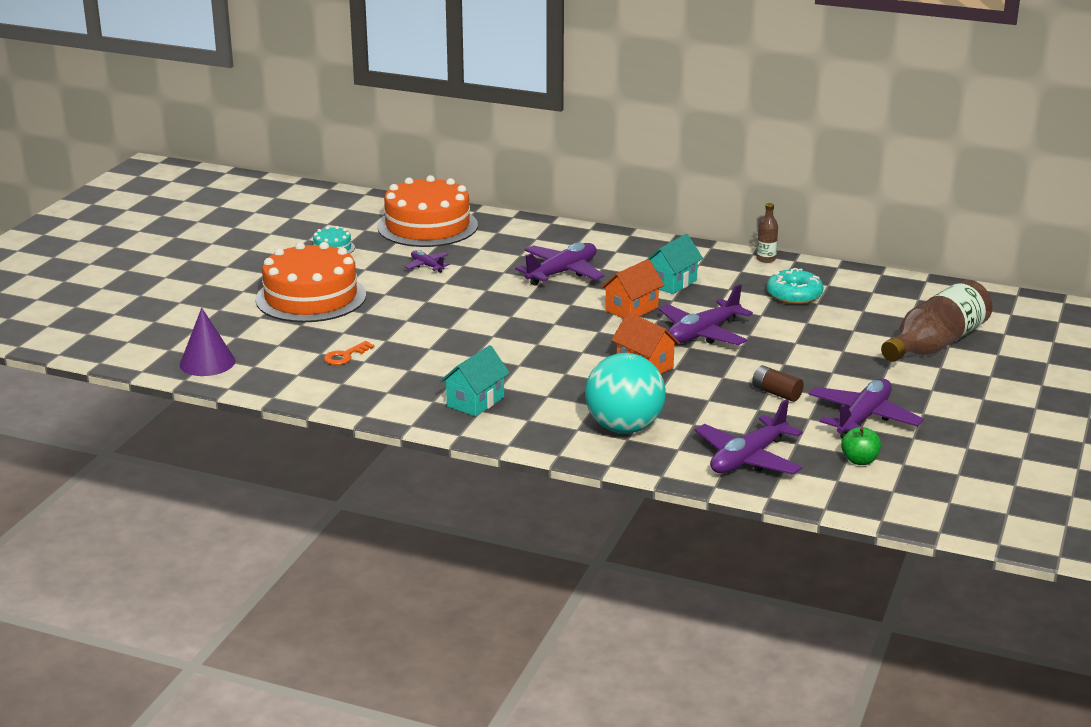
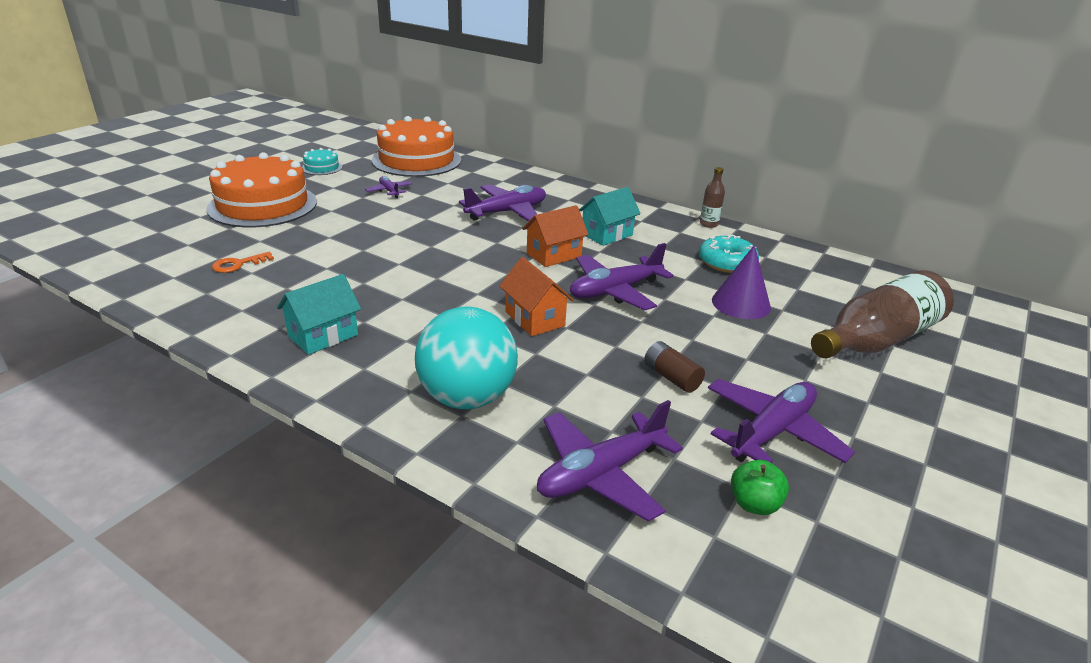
camera: 10 degrees right, 5 degrees up
(207, 363) = (103, 253): purple cone -> purple cone (741, 303)

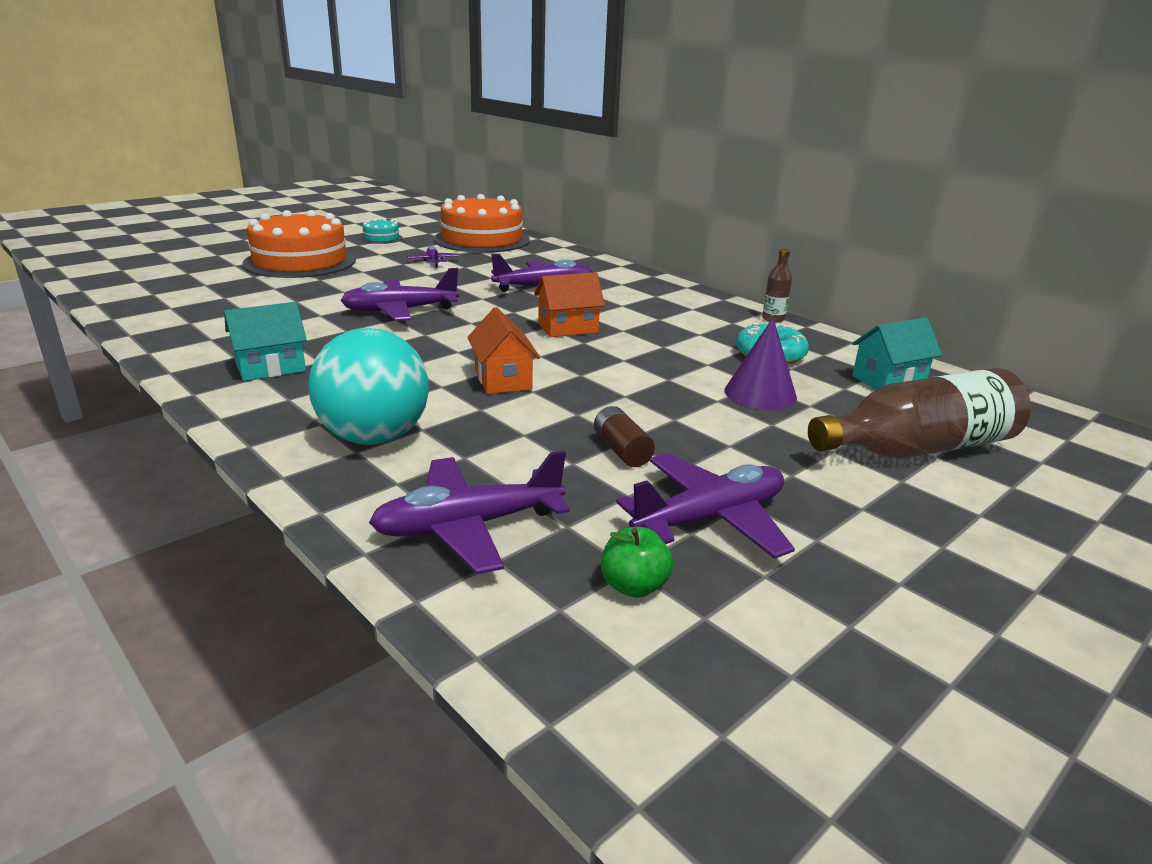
camera: 15 degrees right, 5 degrees down
(238, 264) = (238, 304): orange key -> none
(607, 234) = (642, 317): turquoise house -> turquoise house (888, 380)
(615, 291) = (614, 366): purple plane -> purple plane (400, 311)

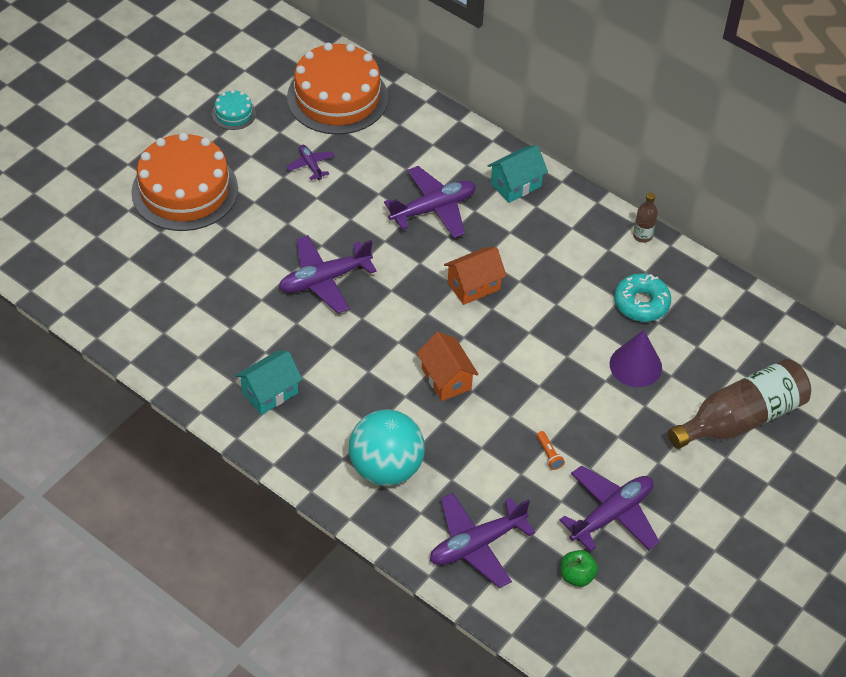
camera: 10 degrees left, 25 degrees up
(621, 450) = (549, 454): brown battery -> orange flashlight
(888, 380) = (730, 328): turquoise house -> turquoise house (516, 185)

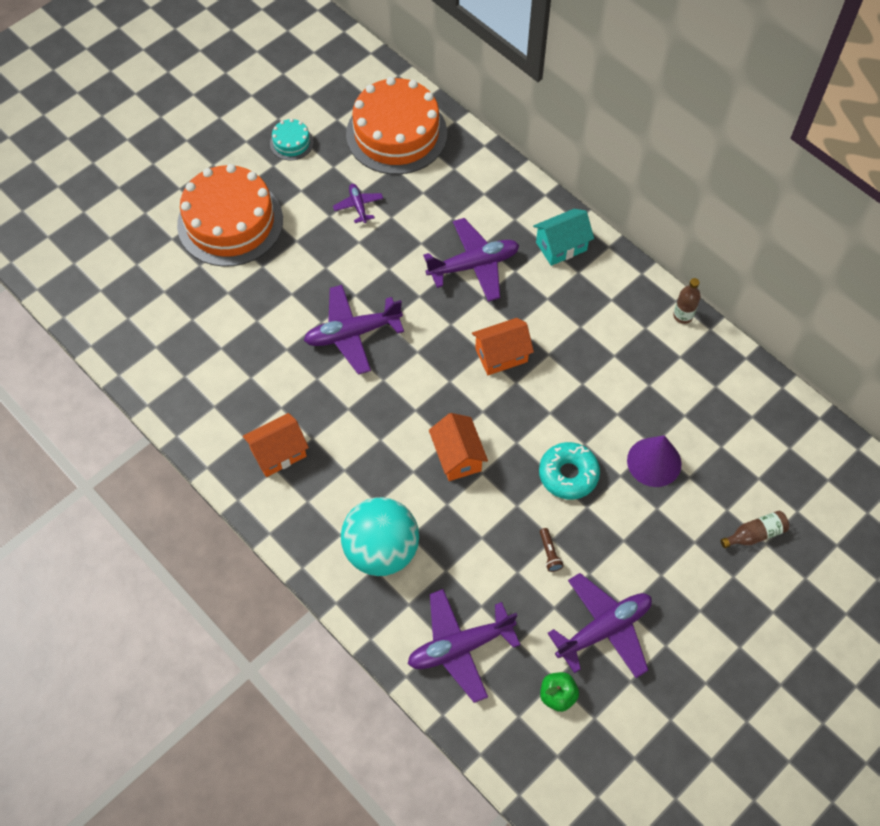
camera: 10 degrees right, 10 degrees up
(270, 392) = (278, 453): turquoise house -> orange house
(549, 454) = (549, 553): orange flashlight -> brown flashlight
(641, 303) = (670, 392): turquoise donut -> turquoise donut (568, 474)
(740, 418) = (755, 534): brown bottle -> brown bottle, size x0.44

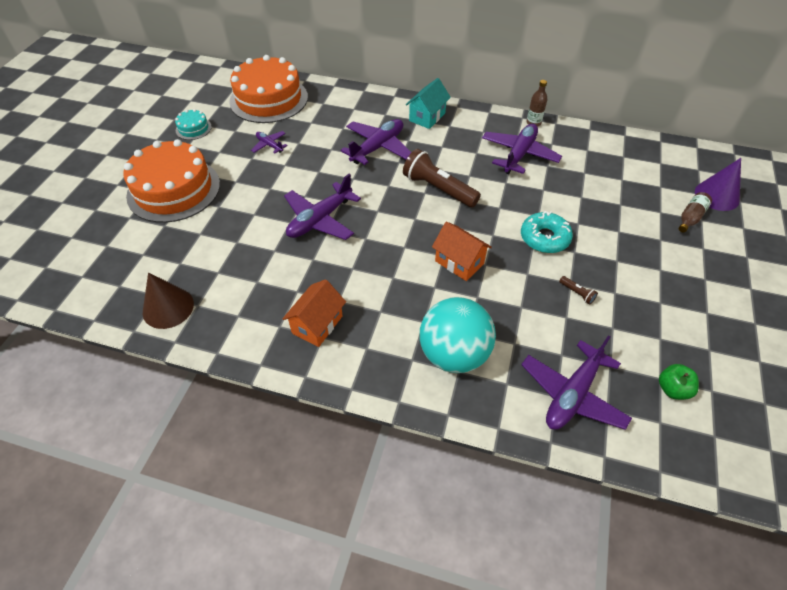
camera: 30 degrees left, 10 degrees down
(158, 365) = (168, 308): none -> brown cone
(501, 355) = (438, 189): orange house -> brown flashlight
(604, 629) = (659, 324): purple plane -> purple plane (519, 154)
(654, 462) = (591, 206): purple cone -> purple cone (716, 195)

